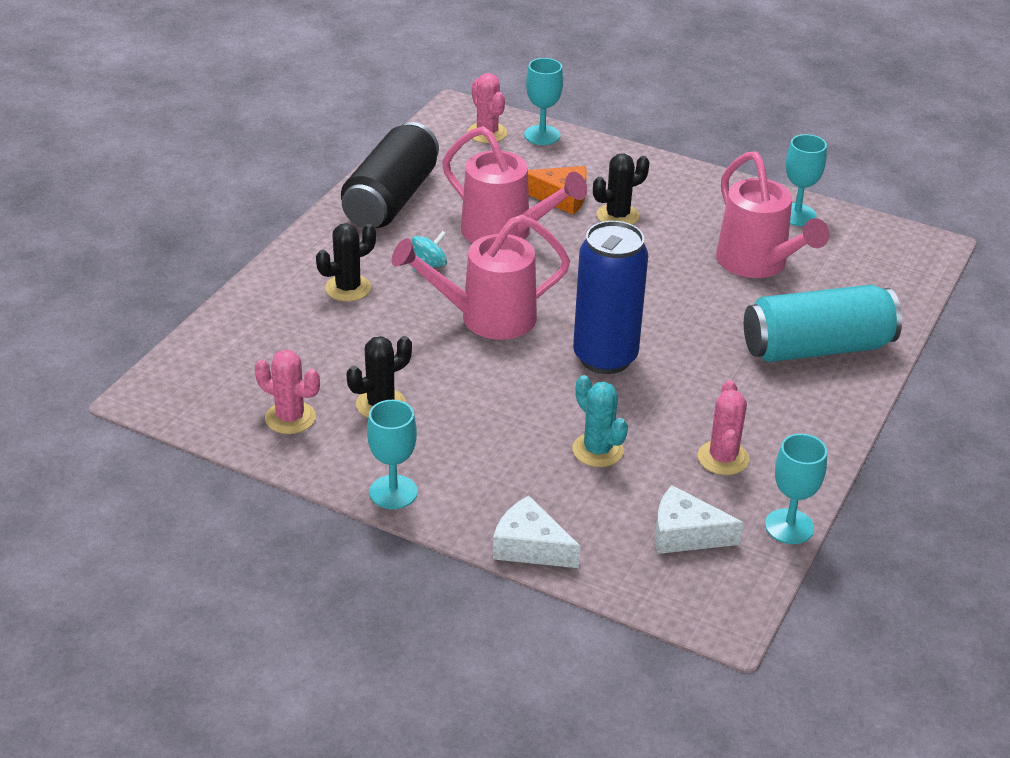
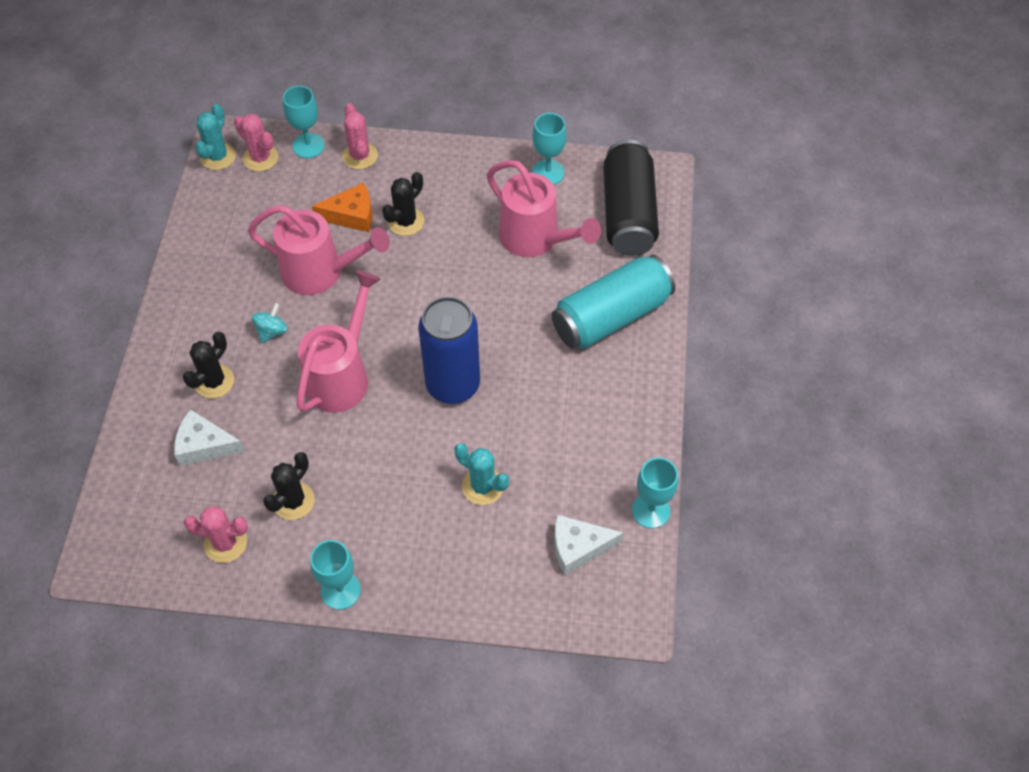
camera: 20 degrees left, 20 degrees up
(391, 199) = (209, 265): black can -> black can (628, 213)
(443, 122) = (218, 156): none -> turquoise cactus
(486, 318) = (342, 375): pink watering can -> pink watering can turned 150 degrees clockwise
(530, 547) = (467, 605): white cheese -> white cheese (204, 445)
(723, 458) = (579, 459): pink cactus -> pink cactus (360, 156)

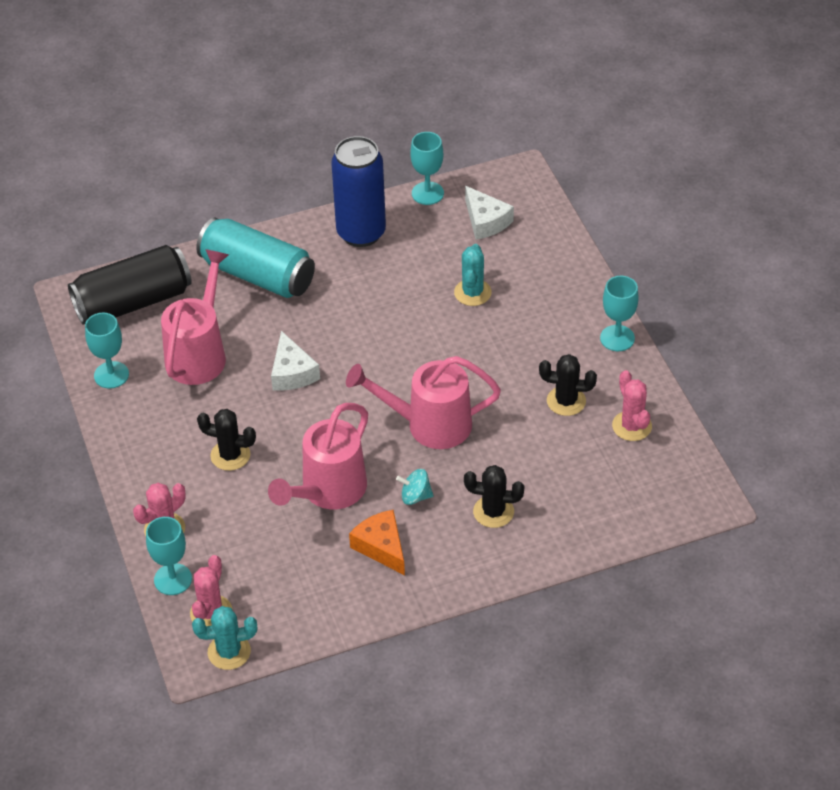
camera: 115 degrees left, 10 degrees down
(204, 445) = (558, 485): white cheese -> white cheese (292, 372)
(321, 272) = (328, 492): pink watering can -> pink watering can turned 135 degrees counterclockwise
(351, 215) = (246, 500): orange cheese -> orange cheese (381, 547)
(453, 385) = (391, 348): blue can -> blue can (361, 233)

